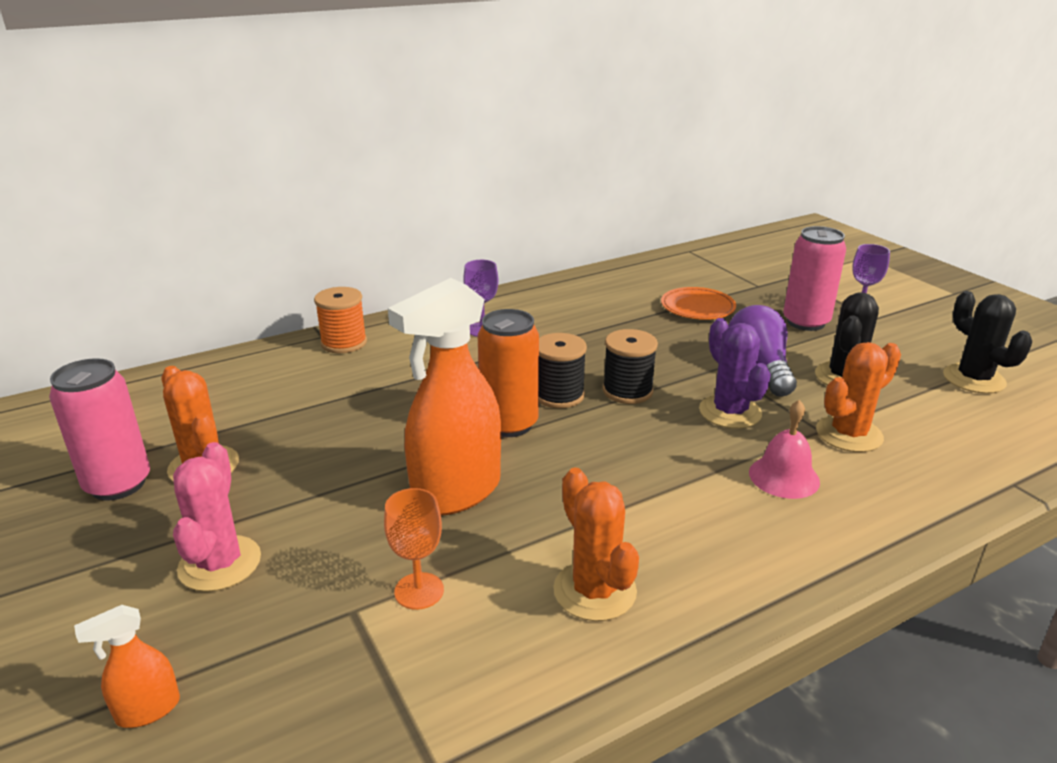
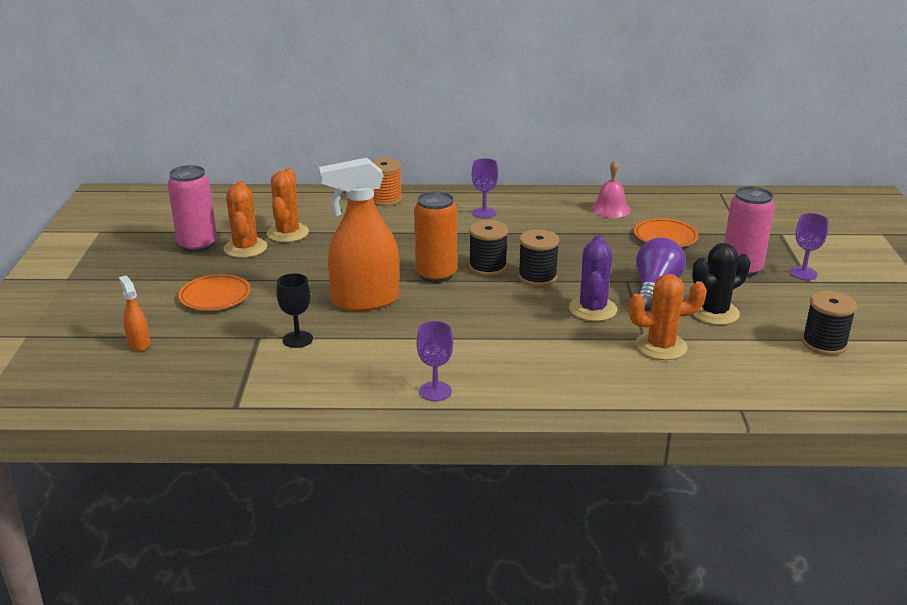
camera: 30 degrees right, 0 degrees up
(147, 710) = (139, 344): orange spray bottle -> orange spray bottle turned 60 degrees clockwise
(220, 563) = (215, 296): pink cactus -> orange plate
(419, 591) = (297, 339): orange goblet -> black goblet
(594, 591) = (387, 370): orange cactus -> orange cactus (288, 233)
(691, 600) = (435, 391): none -> purple goblet
(784, 477) = (577, 354): pink bell -> pink bell (610, 209)
(973, 379) = (824, 343): black cactus -> black spool

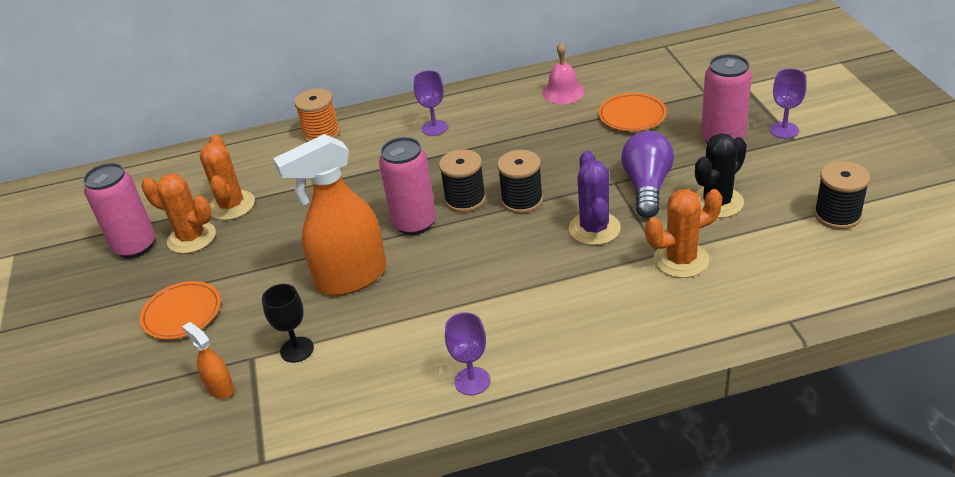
camera: 10 degrees left, 10 degrees up
(139, 344) = (119, 403): orange spray bottle -> orange spray bottle (220, 388)
(245, 248) = (191, 238): orange cactus -> orange cactus turned 45 degrees counterclockwise
(436, 275) = (414, 223): orange can -> pink can

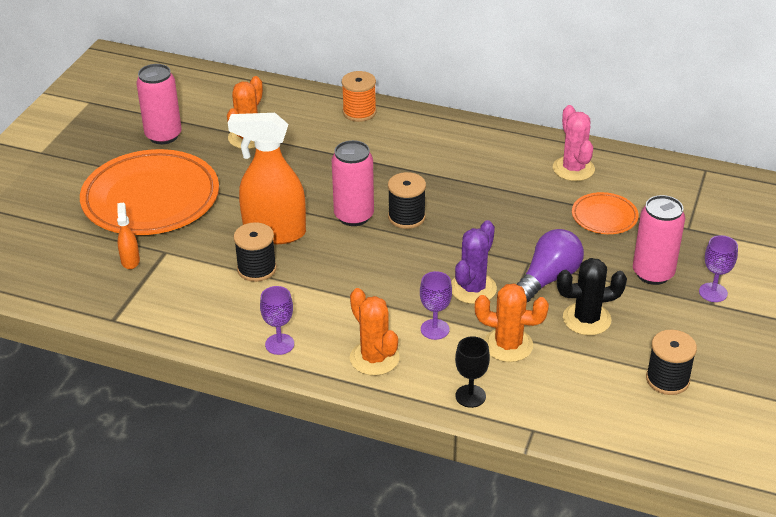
camera: 30 degrees right, 0 degrees up
(182, 314) = (151, 199): orange plate -> orange plate, size x2.12
(191, 238) = (202, 148): orange cactus -> orange cactus (374, 358)
(297, 349) = (195, 262): black goblet -> black goblet (470, 396)
(434, 128) = (444, 149): purple goblet -> purple goblet (435, 329)
(522, 200) = (445, 239): black spool -> black spool (257, 269)
(563, 92) = (573, 169): pink bell -> pink cactus

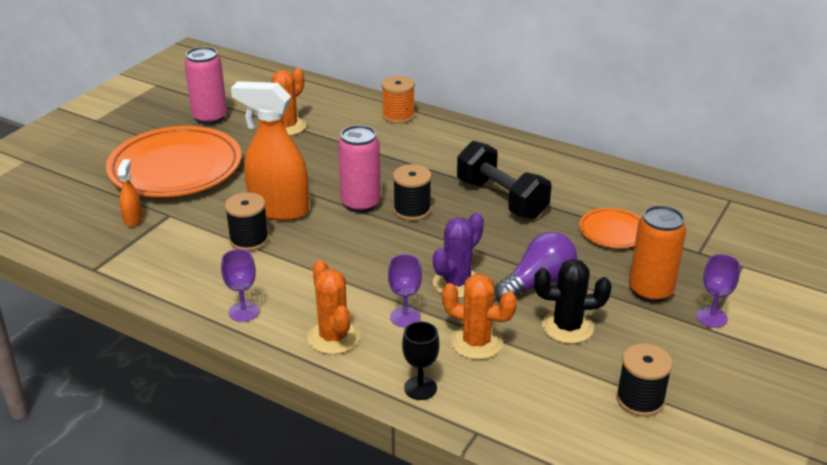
camera: 10 degrees right, 5 degrees down
(490, 194) = (501, 199): none -> black dumbbell
(573, 169) = (593, 185): pink cactus -> none
(653, 273) = (650, 291): pink can -> orange can

